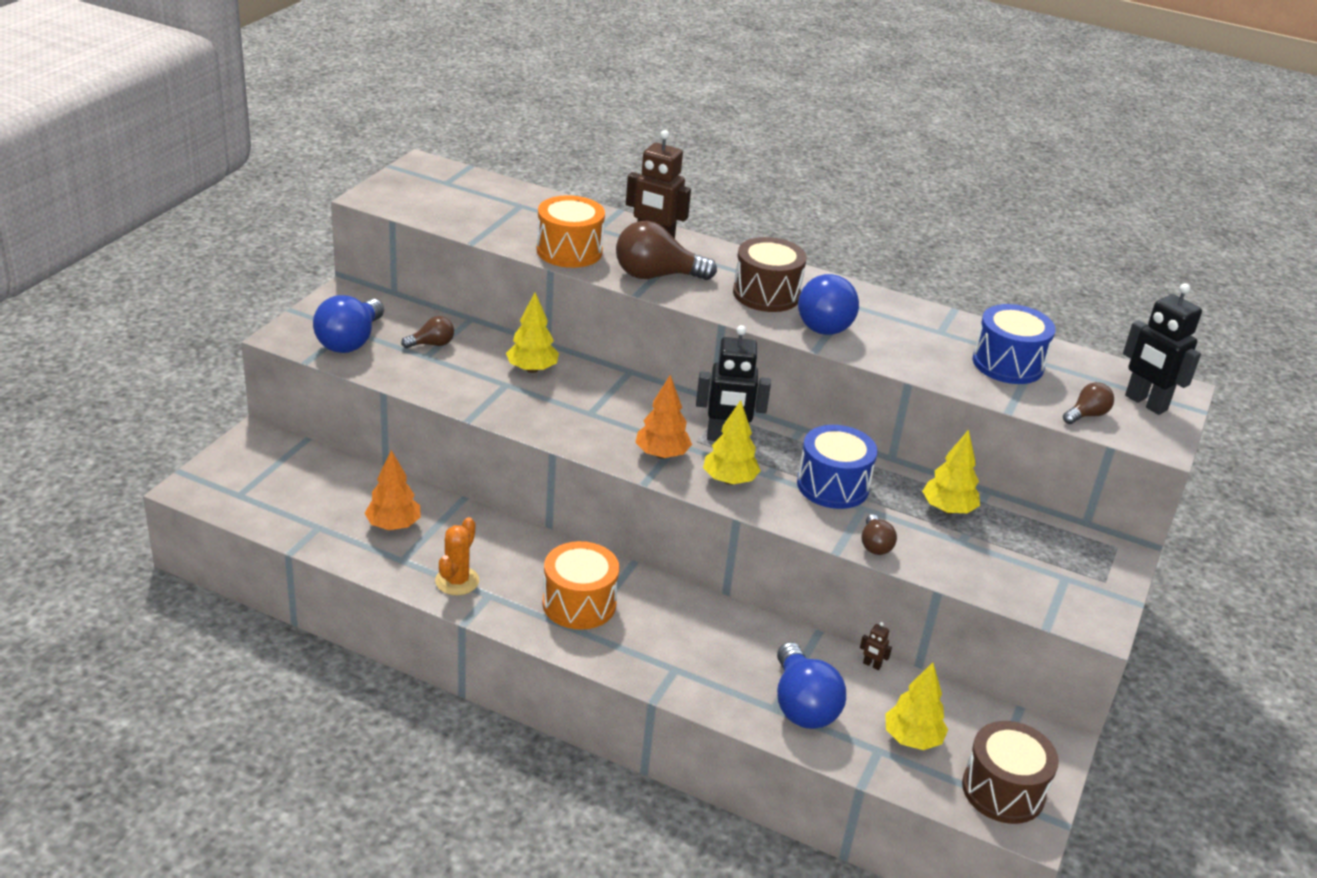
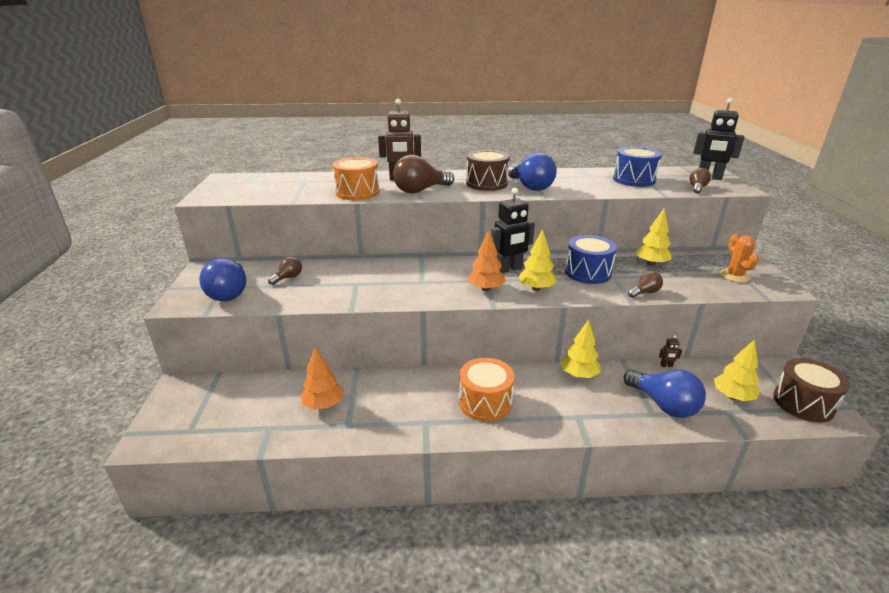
camera: 25 degrees left, 5 degrees down
(457, 581) = (397, 423): orange cactus -> orange cactus (734, 276)
(532, 369) = (364, 271): yellow tree -> yellow tree (579, 375)
(875, 545) = (645, 292): brown light bulb -> brown light bulb turned 90 degrees counterclockwise

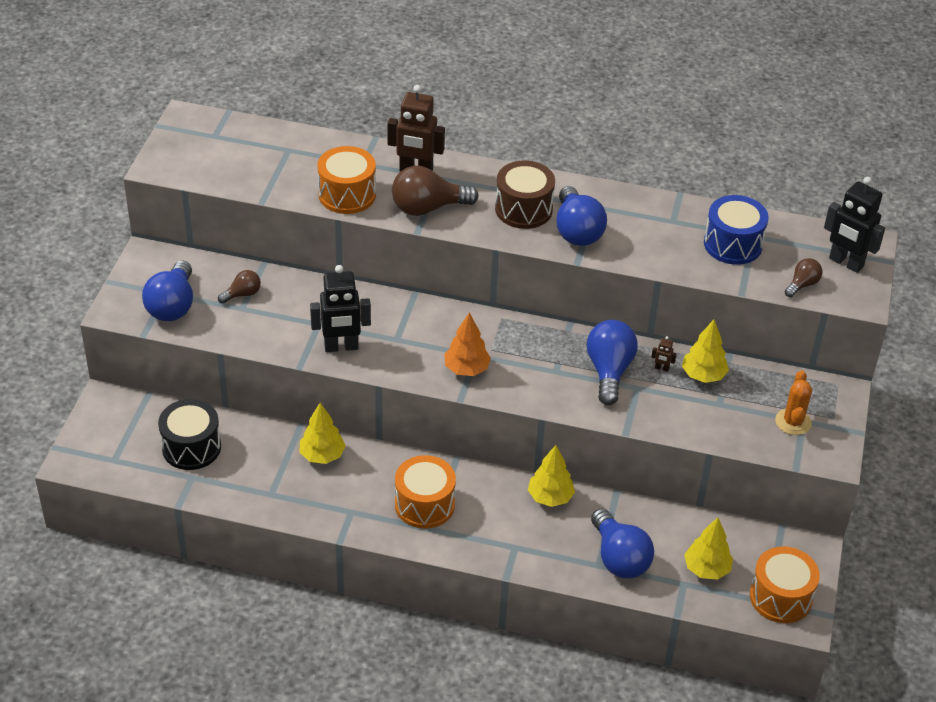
camera: 15 degrees right, 15 degrees up
(264, 404) = (191, 447): none -> black drum
(323, 404) = (252, 463): orange tree -> none
(509, 269) = (514, 342): black robot -> black robot (341, 347)
(536, 288) = (527, 383): yellow tree -> yellow tree (322, 455)
(588, 272) = (609, 371): blue drum -> blue light bulb
(645, 292) = (654, 421): brown light bulb -> none
(666, 365) = (663, 512): brown robot -> brown robot (661, 368)
(803, 403) = (780, 597): brown drum -> orange drum

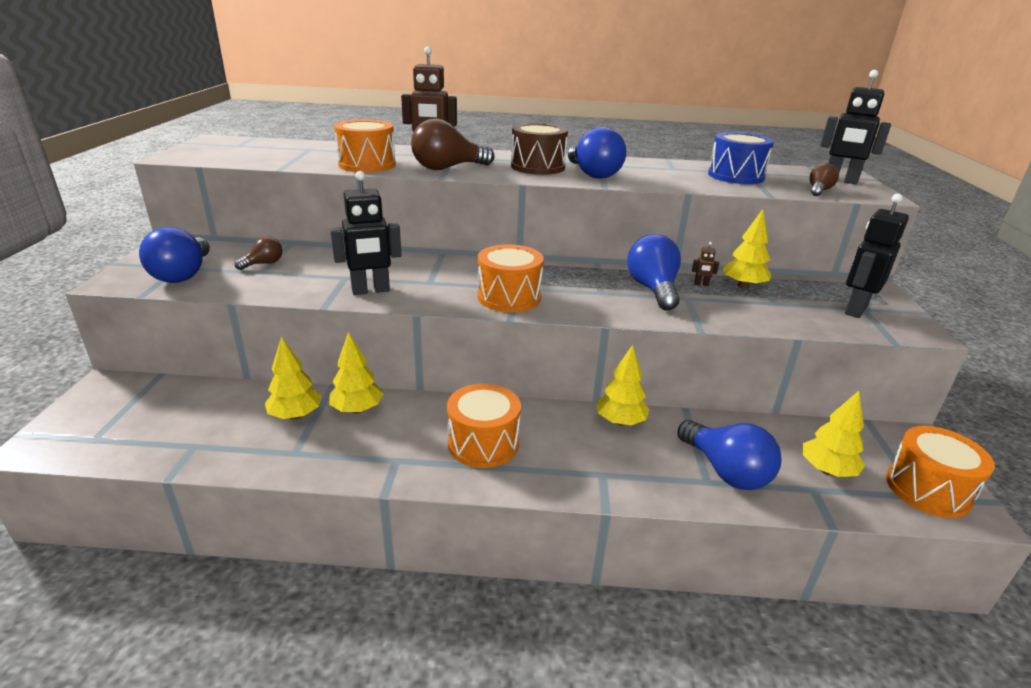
camera: 10 degrees left, 15 degrees down
(191, 447) = (199, 417): black drum -> none
(270, 455) = (296, 415): none -> yellow tree
(466, 369) = (509, 297): orange tree -> orange drum
(793, 422) = (855, 310): orange cactus -> black robot

